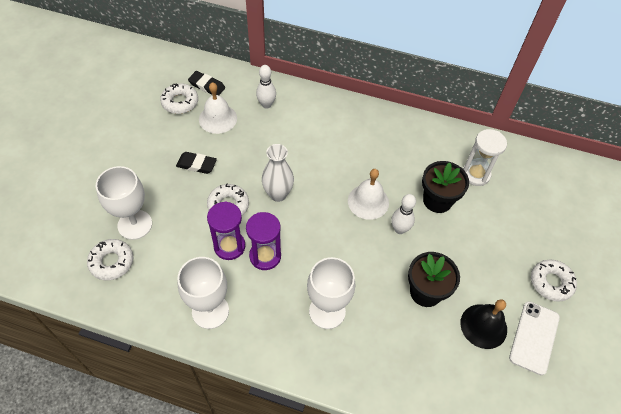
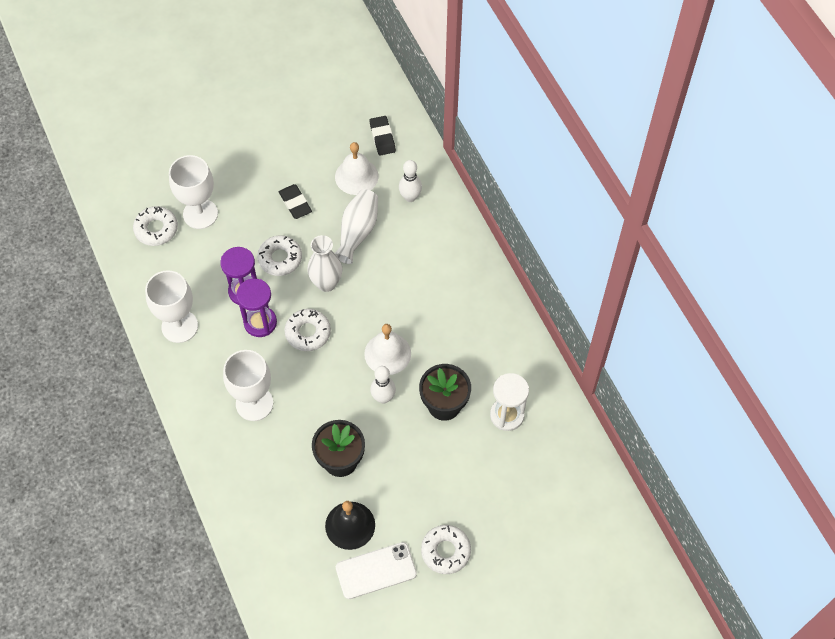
camera: 50 degrees right, 5 degrees up
(180, 102) = (344, 135): white donut -> white donut (308, 333)
(259, 148) = (357, 232): none -> white vase

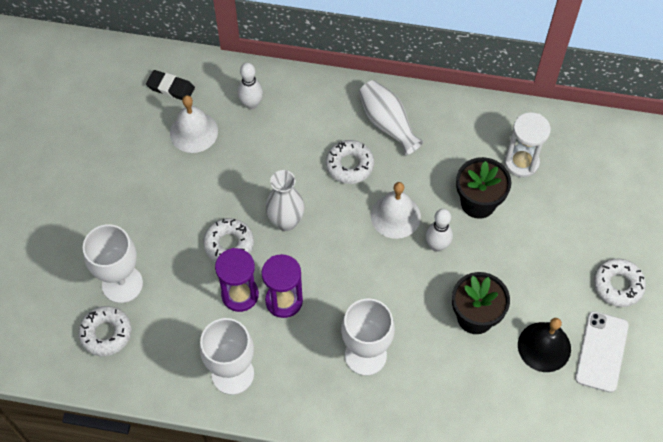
camera: 55 degrees left, 0 degrees up
(295, 203) = (180, 197): black eraser -> none
(308, 333) = (325, 267): white donut -> white donut (349, 165)
(357, 232) = (252, 165): white vase -> white vase (387, 124)

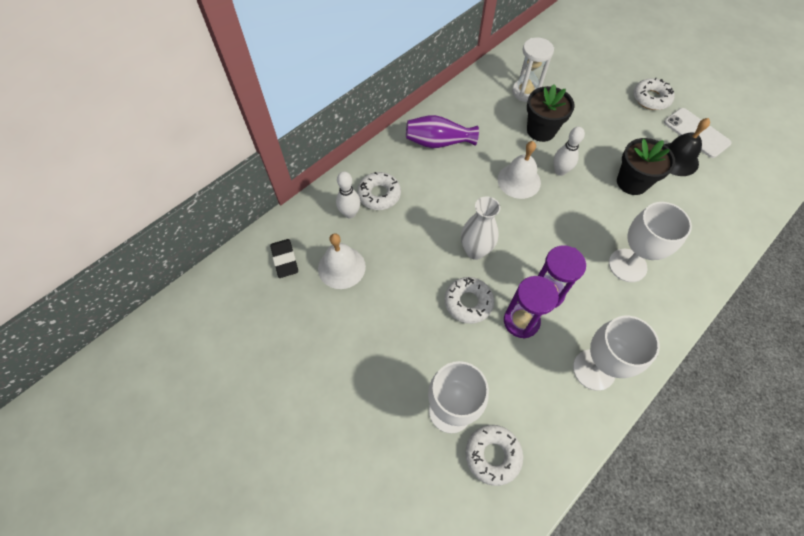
camera: 55 degrees left, 0 degrees up
(171, 88) = (285, 260): black eraser -> black eraser turned 75 degrees counterclockwise
(349, 165) = (455, 183): white donut -> white donut (379, 194)
(387, 124) = (438, 142): white vase -> purple vase

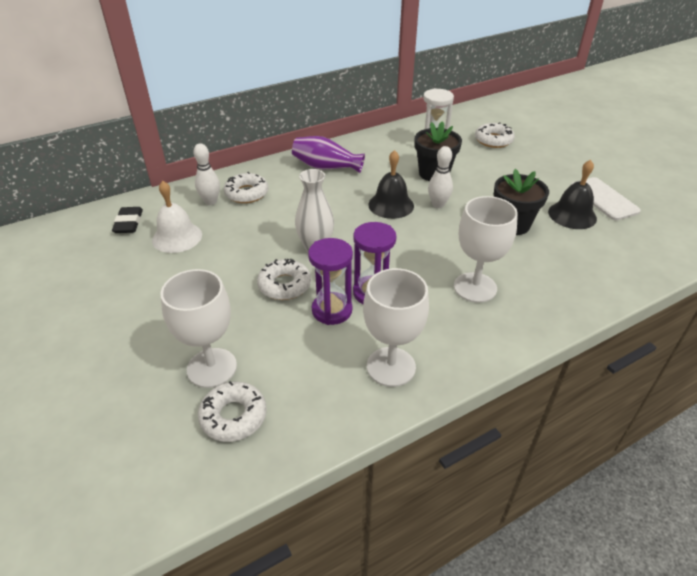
camera: 15 degrees right, 20 degrees down
(519, 180) = (391, 205): white bell -> black bell
(651, 98) = (563, 167): white donut -> white donut (493, 140)

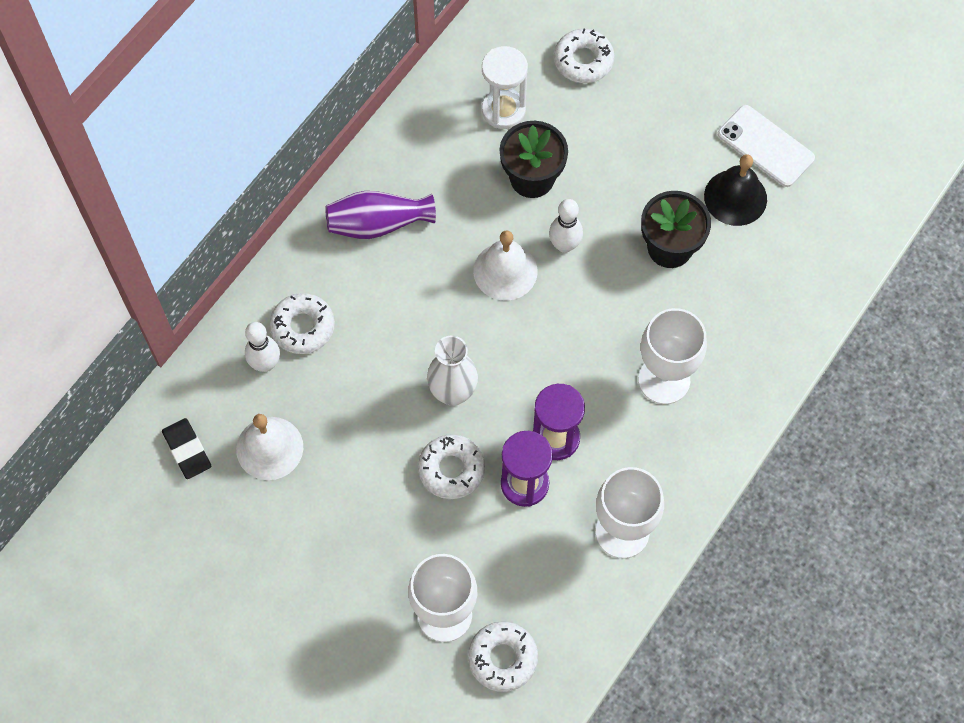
camera: 25 degrees left, 25 degrees up
(391, 205) = (505, 271): black bell -> white bell

